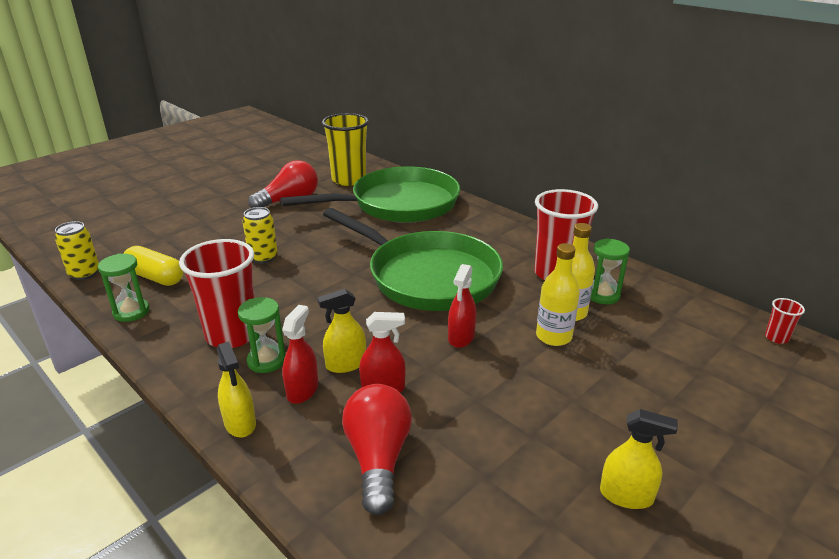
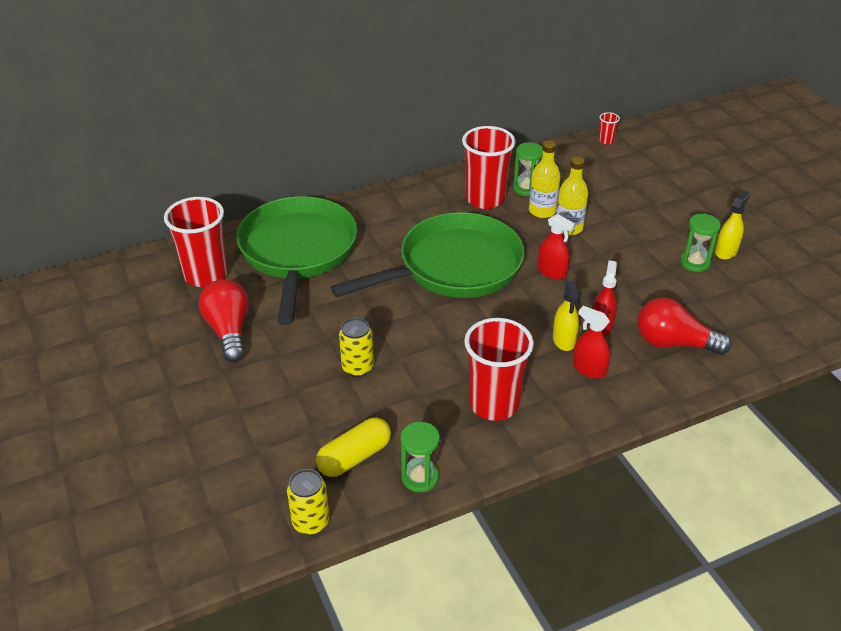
camera: 70 degrees left, 10 degrees up
(240, 423) = (618, 409): yellow spray bottle -> none
(266, 361) = (542, 385): green hourglass -> green hourglass (694, 262)
(349, 179) = (206, 275): yellow cup -> red cup

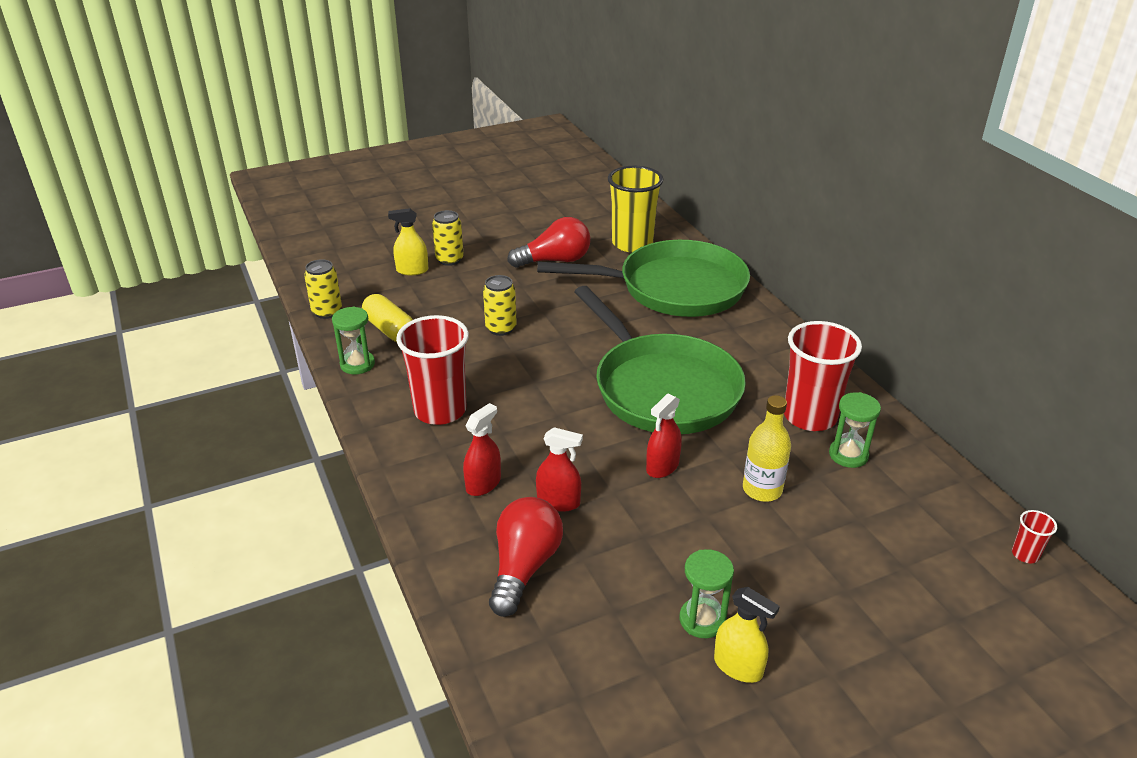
camera: 90 degrees right, 5 degrees down
(206, 275) = (632, 243): red cup -> yellow cup
(207, 418) = (449, 259): none -> yellow can
(542, 211) = (796, 467): yellow bottle -> none
(564, 340) = (534, 467): yellow spray bottle -> yellow spray bottle (412, 270)

